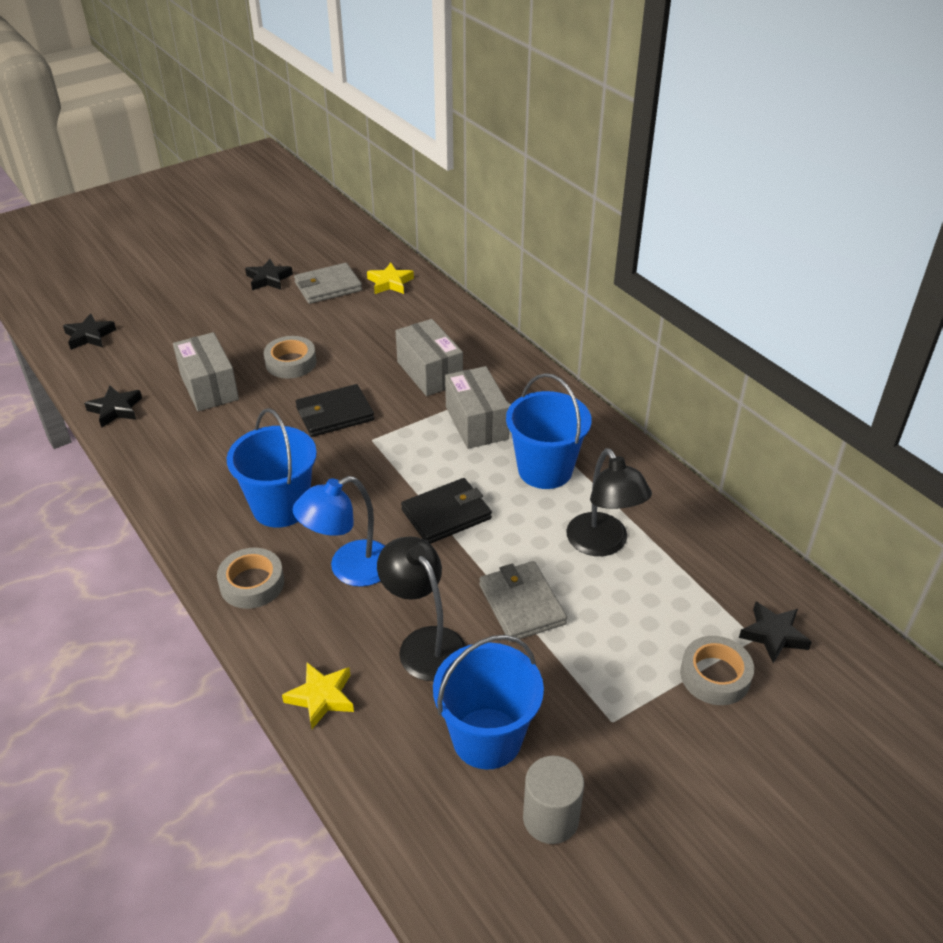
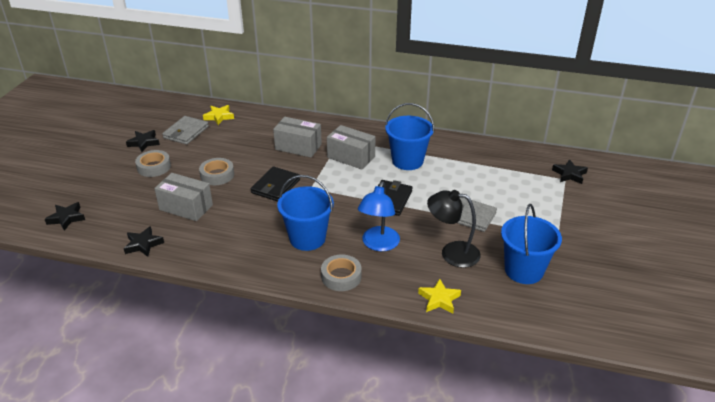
camera: 40 degrees left, 5 degrees down
(550, 818) = (582, 281): grey cylinder -> none
(603, 544) = (469, 176): black lamp -> none
(715, 676) = (569, 199): grey tape -> grey tape (154, 167)

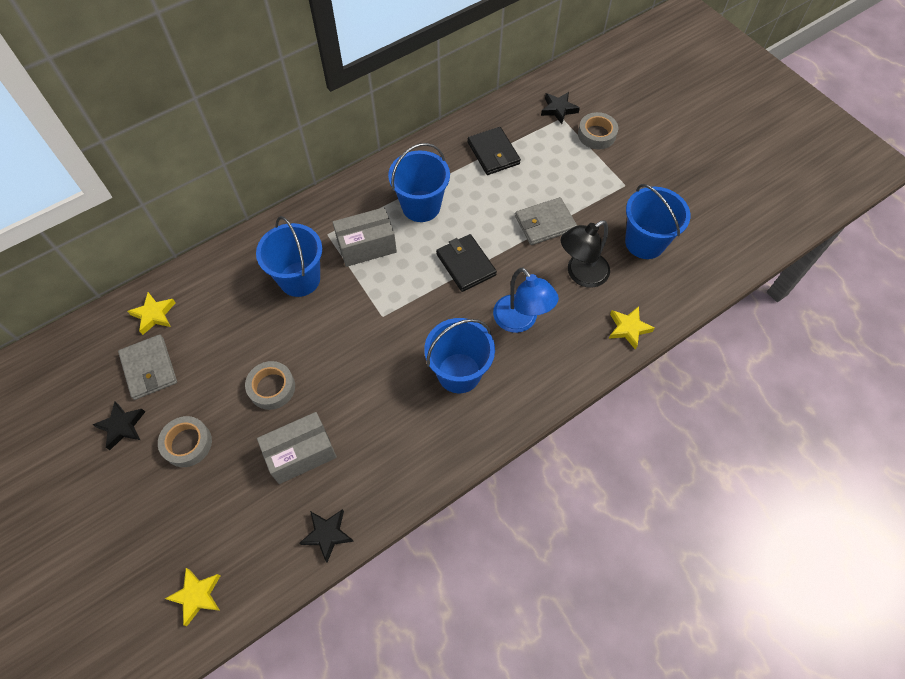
camera: 50 degrees left, 25 degrees up
(66, 218) = (197, 595): black star -> yellow star
(275, 186) = (348, 345): black wallet -> black wallet (493, 153)
(298, 147) = (299, 279): grey box -> blue bucket
(341, 276) = (537, 382): grey tape -> grey tape (596, 134)

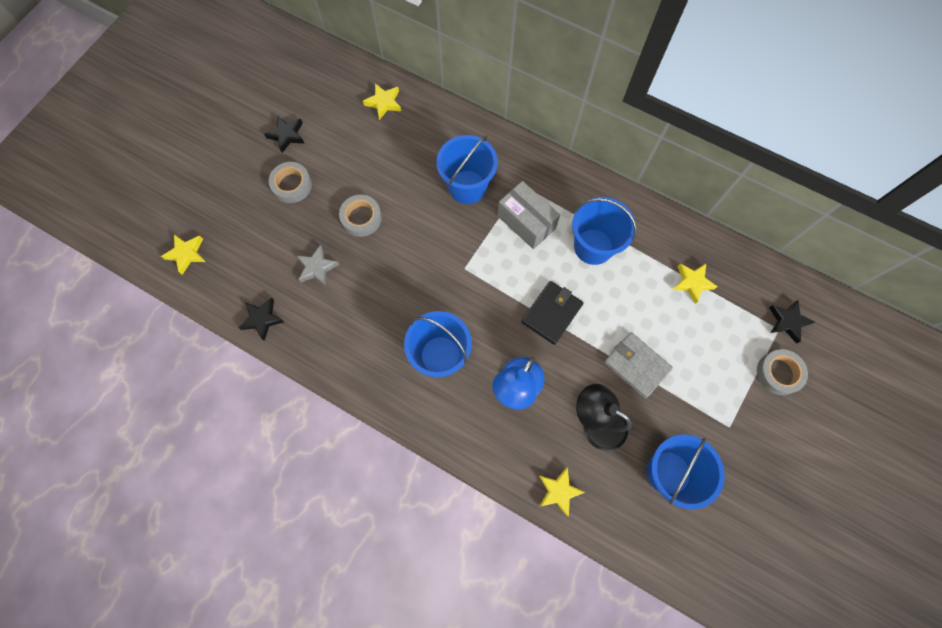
camera: 65 degrees right, 10 degrees up
(149, 368) = (339, 126): grey wallet -> none
(301, 453) = (317, 268): grey box -> grey star
(493, 153) = (692, 283): black wallet -> yellow star

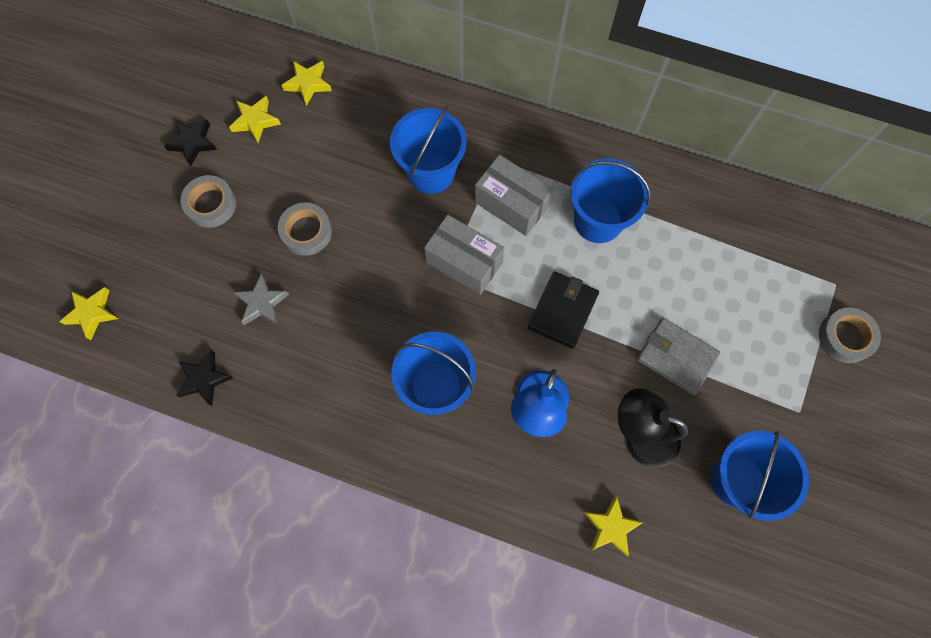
camera: 10 degrees left, 0 degrees up
(480, 262) = (464, 262): none -> grey box
(692, 283) = (724, 245): yellow star -> yellow star (255, 121)
(787, 322) = (845, 273): black star -> none

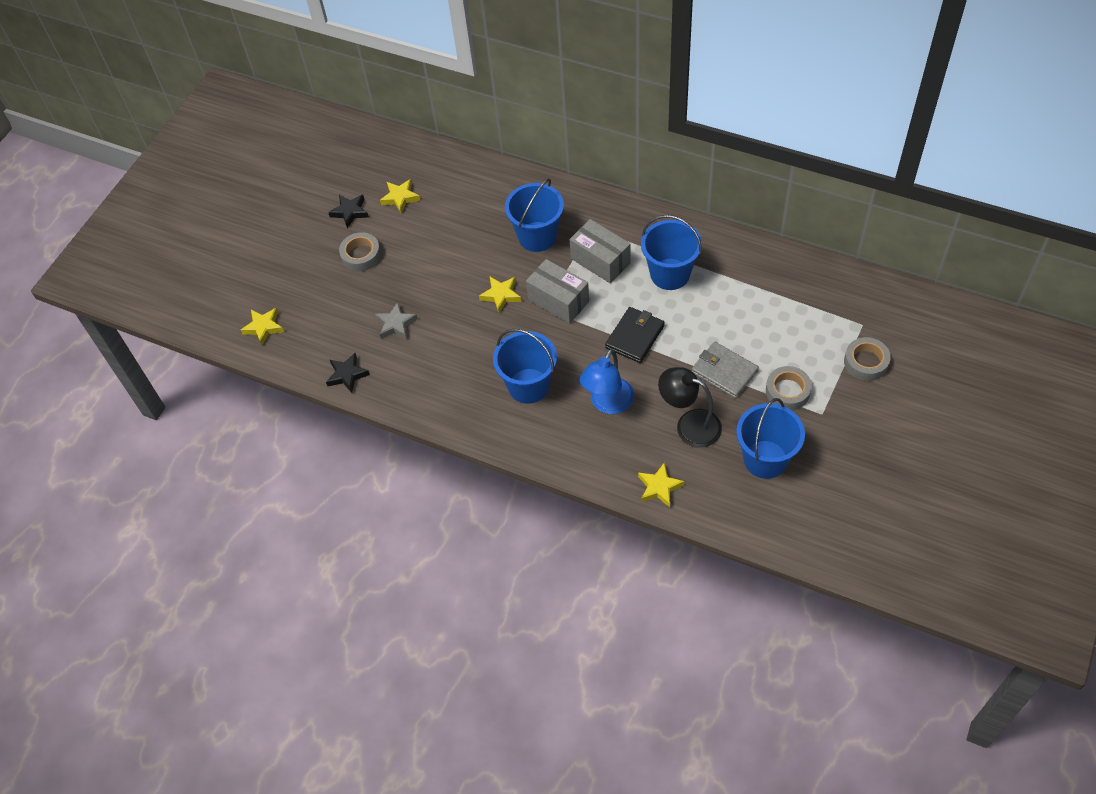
camera: 10 degrees right, 15 degrees down
(306, 232) = (434, 276): grey tape -> grey tape (787, 391)
(308, 84) = (444, 172): yellow star -> yellow star (501, 295)

